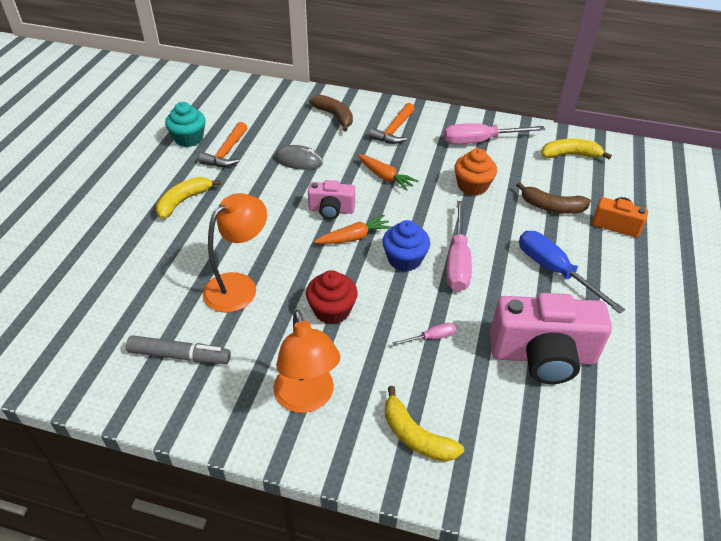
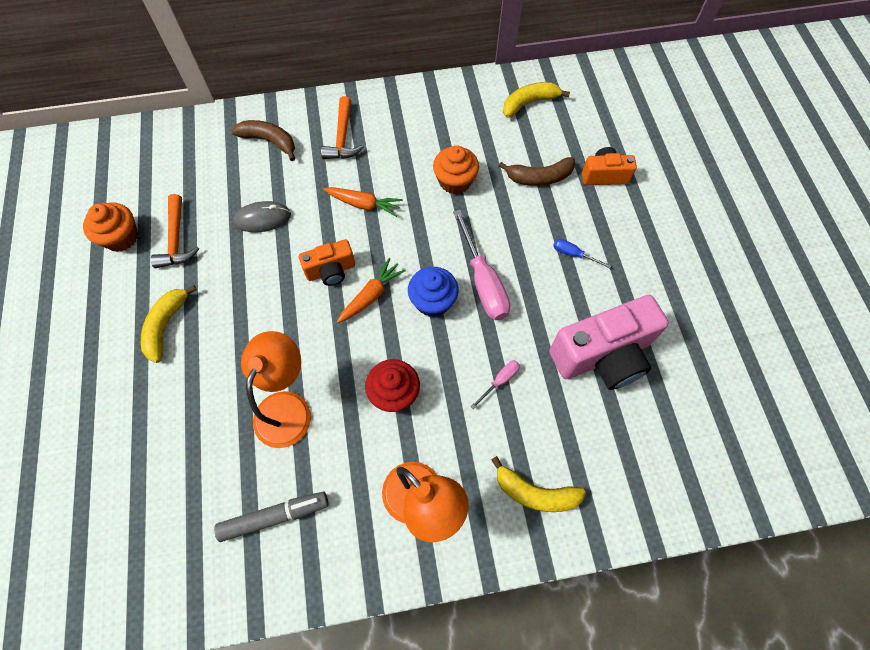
camera: 25 degrees left, 20 degrees up
(189, 139) = (121, 237): turquoise cupcake -> orange cupcake
(331, 210) = (331, 271): pink camera -> orange camera
(480, 141) = (436, 118): pink screwdriver -> none
(554, 271) = (573, 254): blue screwdriver -> blue screwdriver, size x0.48

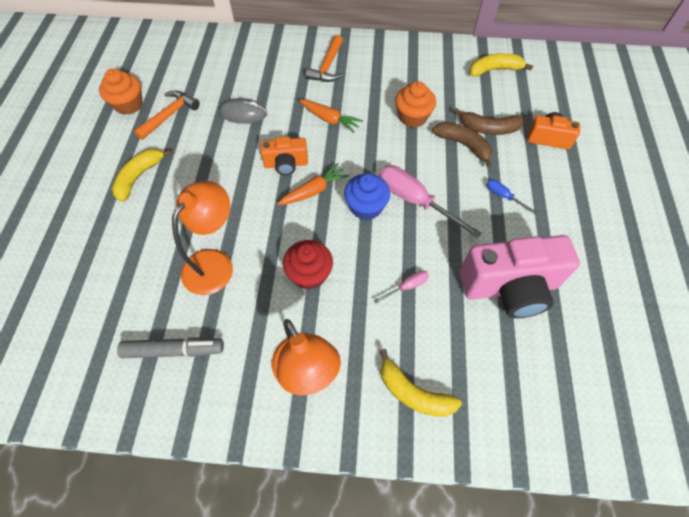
camera: 15 degrees right, 5 degrees down
(176, 240) = (170, 115): orange hammer -> orange hammer turned 150 degrees counterclockwise
(269, 141) = (267, 58): brown banana -> brown banana (463, 145)
(483, 281) = (415, 201): pink screwdriver -> pink screwdriver turned 135 degrees clockwise

